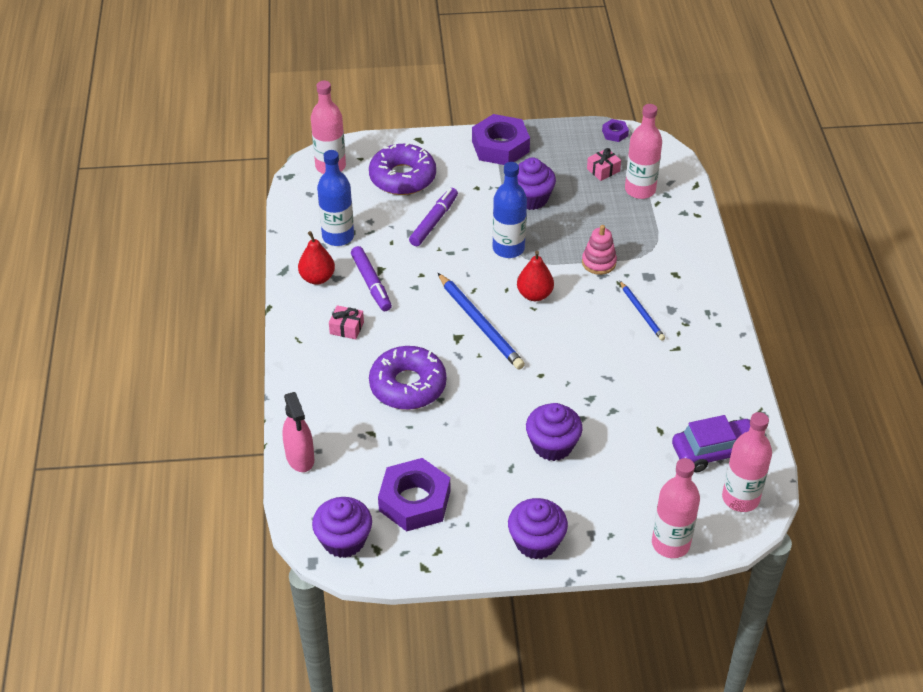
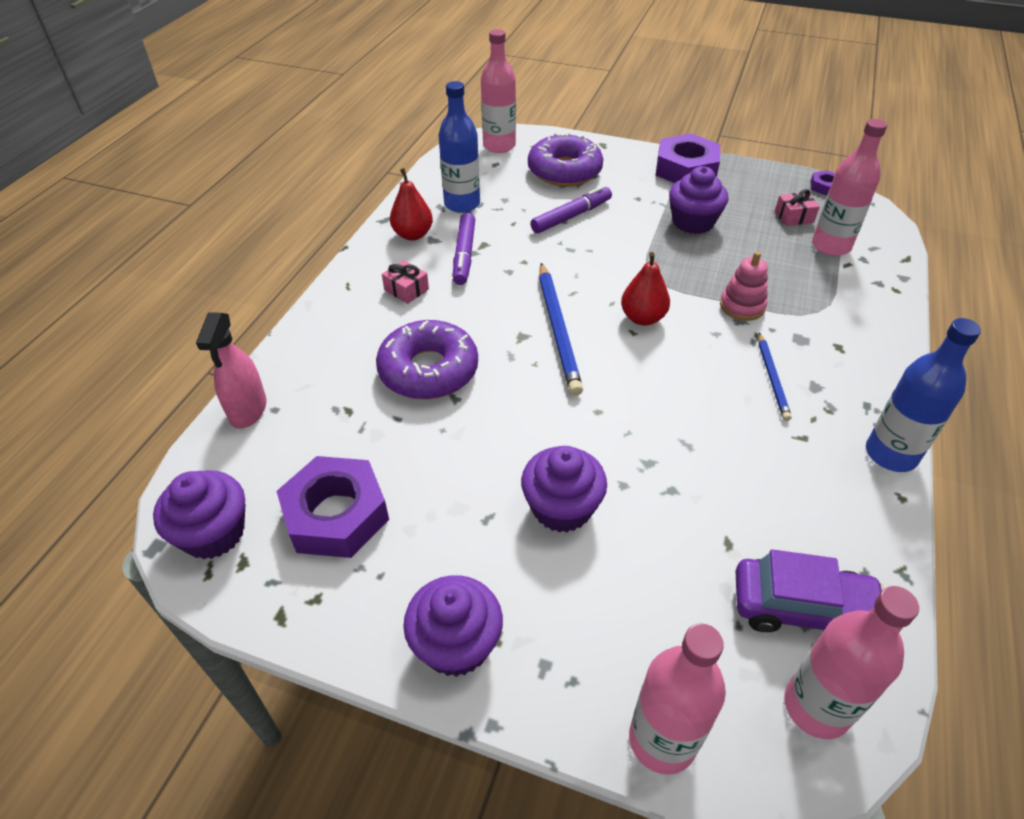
camera: 25 degrees right, 0 degrees up
(508, 248) = (639, 263): blue bottle -> blue bottle (891, 454)

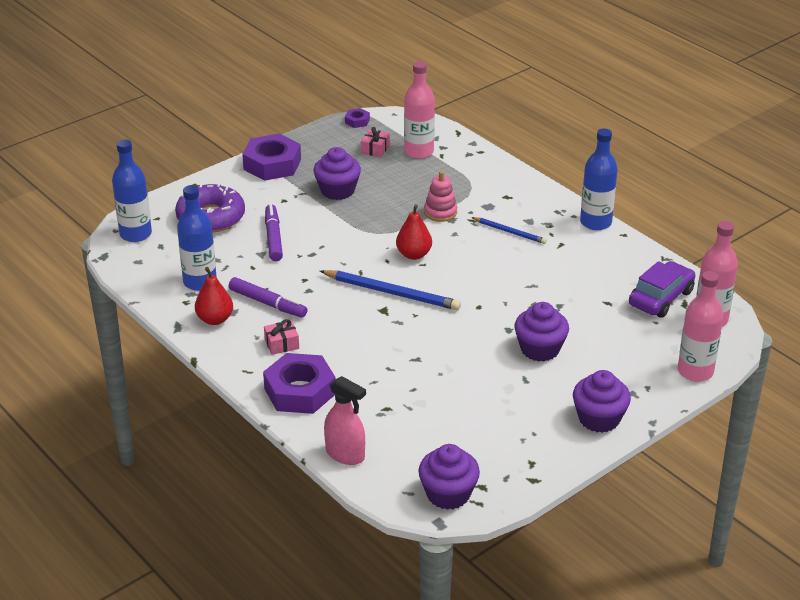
camera: 60 degrees left, 10 degrees down
(336, 515) = (475, 438): purple nut -> purple nut (300, 391)
(428, 370) = (380, 361): purple donut -> none
(499, 146) = (135, 234): pink bottle -> blue bottle

